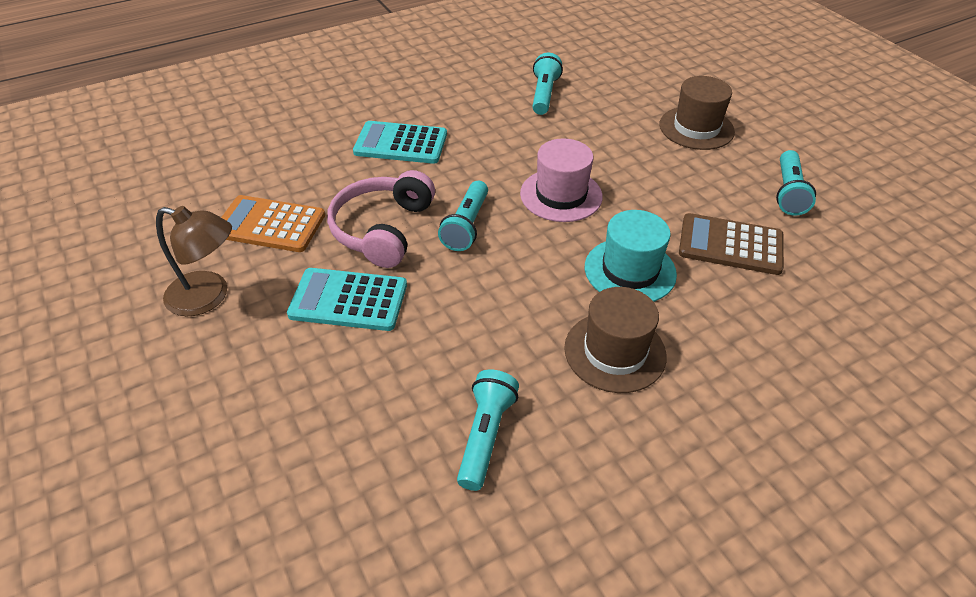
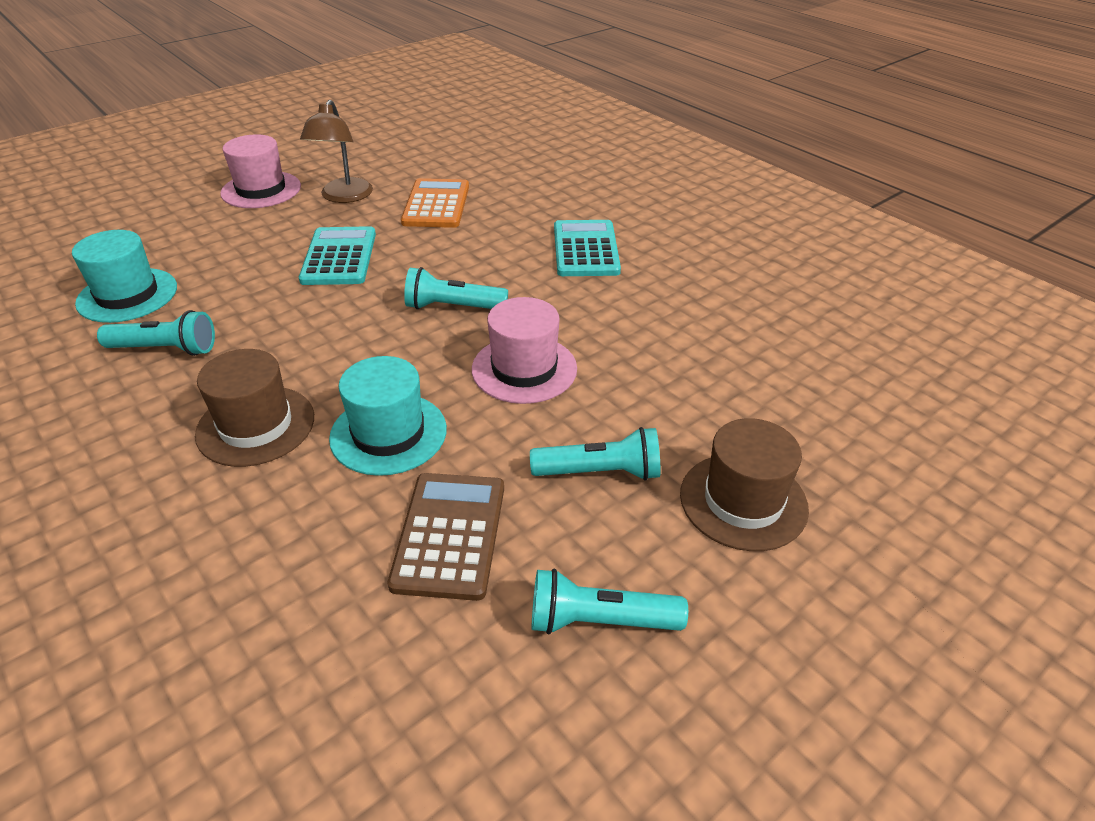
camera: 80 degrees right, 5 degrees down
(139, 377) = (261, 190): none -> pink hat
(361, 493) = (127, 295): none -> turquoise hat
(382, 229) = (439, 259): pink headphones -> none
(544, 94) = (747, 338): turquoise flashlight -> turquoise flashlight (600, 472)

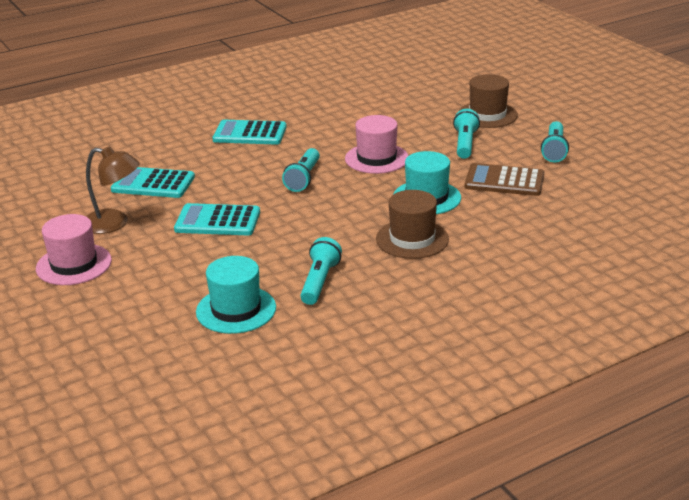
camera: 80 degrees left, 10 degrees down
(436, 204) = (153, 184): orange calculator -> turquoise calculator

